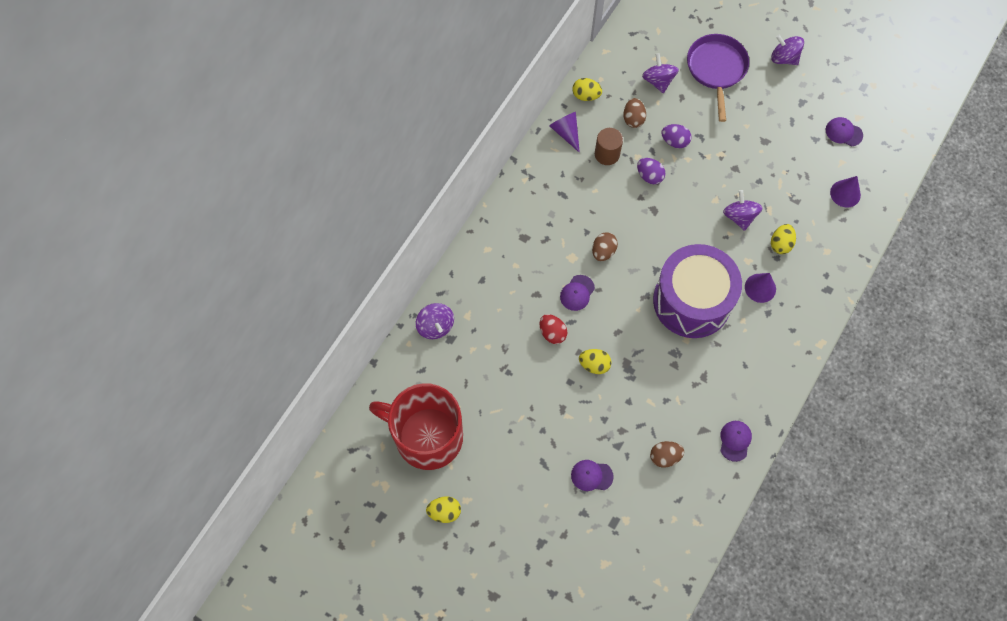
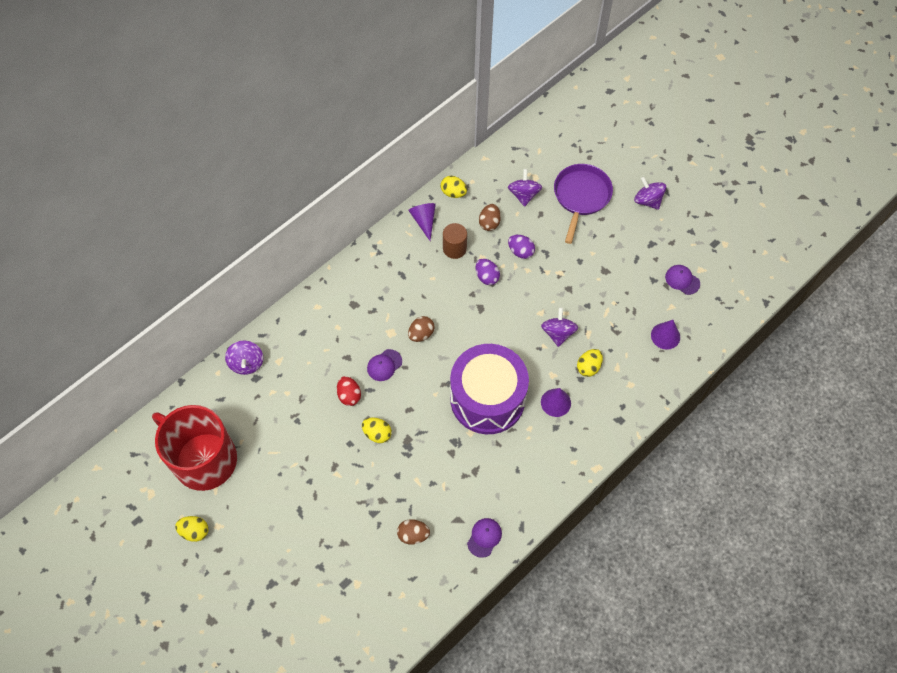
camera: 15 degrees right, 5 degrees down
(591, 476) = (339, 534): purple cap -> none

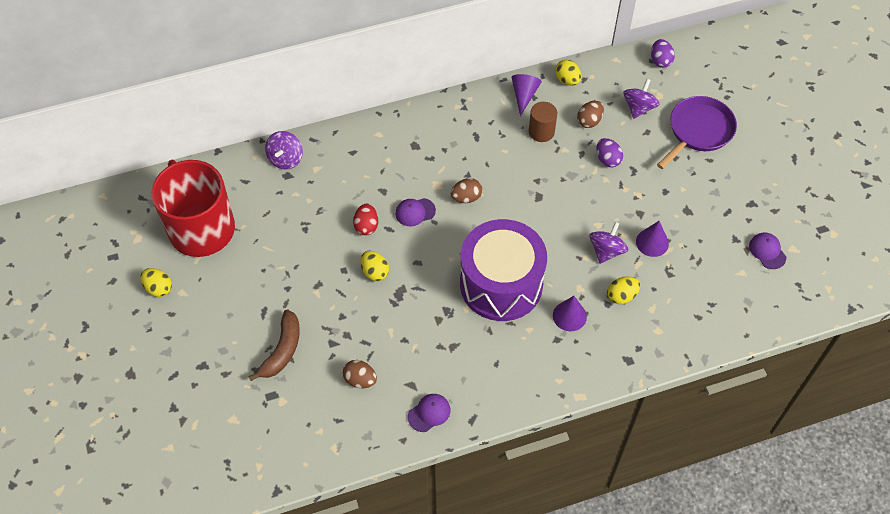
camera: 25 degrees right, 5 degrees down
(334, 539) = (282, 350): none -> brown banana
(487, 277) = (560, 170): purple egg -> purple egg (660, 61)
(647, 200) = (769, 160): purple spinning top -> none
(665, 336) = (720, 298): purple cone -> purple cone (652, 242)

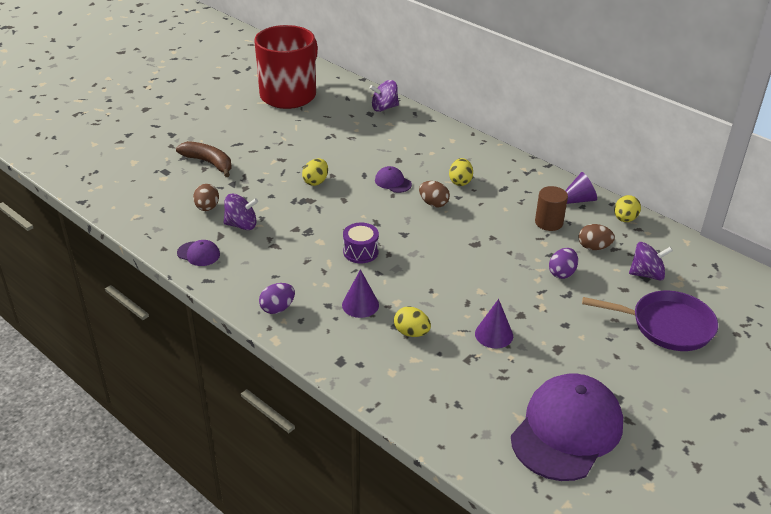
camera: 60 degrees right, 20 degrees down
(158, 288) = (224, 96): yellow egg -> yellow egg (460, 181)
(282, 350) = (209, 163): brown banana -> brown banana turned 135 degrees counterclockwise
(366, 226) = (356, 163): red egg -> none
(501, 284) = (360, 252): purple drum -> purple drum, size x0.41
(606, 251) = (455, 306): purple spinning top -> purple spinning top (241, 225)
(660, 61) = (722, 271): purple egg -> purple egg (277, 308)
(767, 251) = (567, 430): purple cap -> purple cap, size x2.42

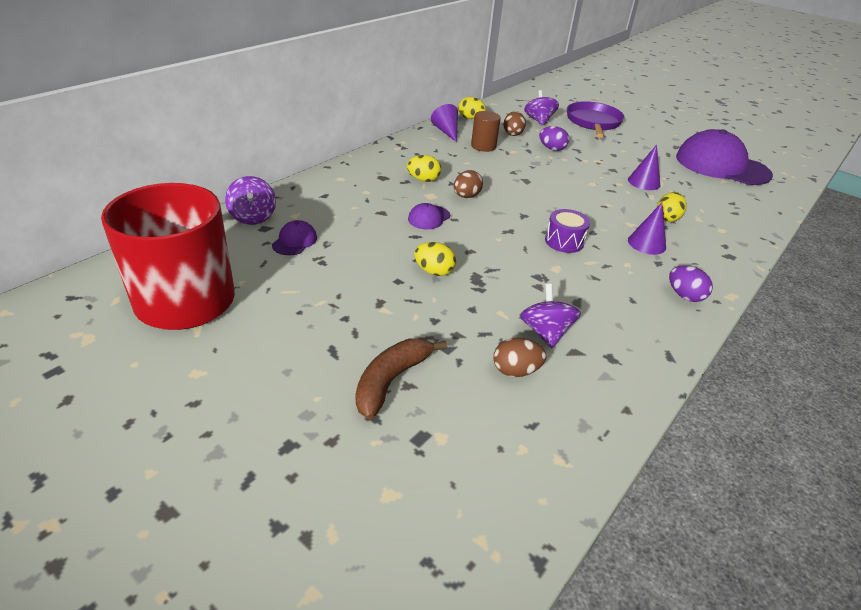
camera: 95 degrees left, 0 degrees up
(198, 254) = (622, 369): purple cap -> purple cap (294, 241)

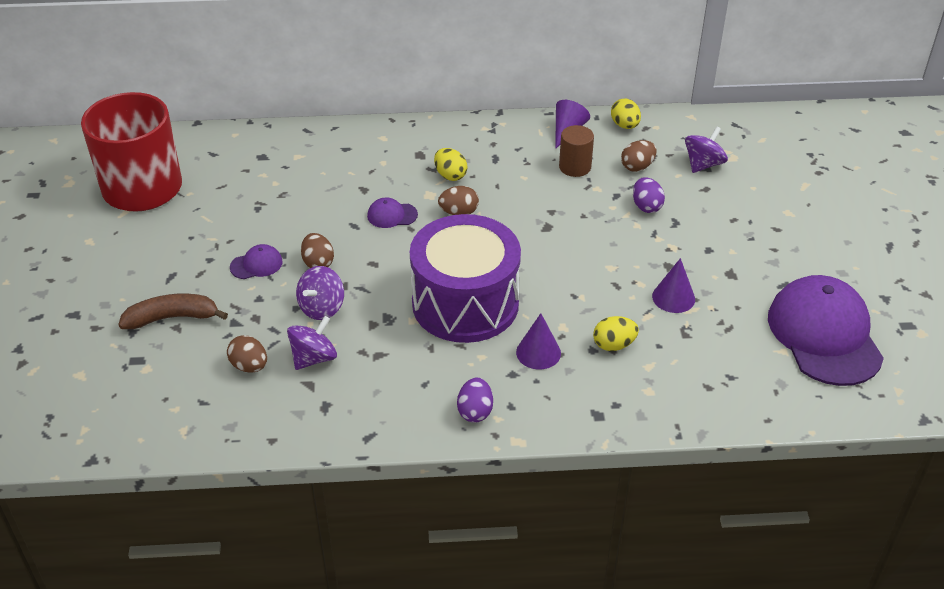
camera: 50 degrees right, 5 degrees up
(253, 217) = (267, 142): purple spinning top -> purple spinning top (322, 308)
(294, 241) = (265, 179): purple cap -> purple cap (256, 264)
(434, 271) = (318, 263): yellow egg -> brown egg
(564, 241) = (465, 303): purple drum -> purple drum, size x2.44
(593, 122) = (771, 198): purple pan -> none

